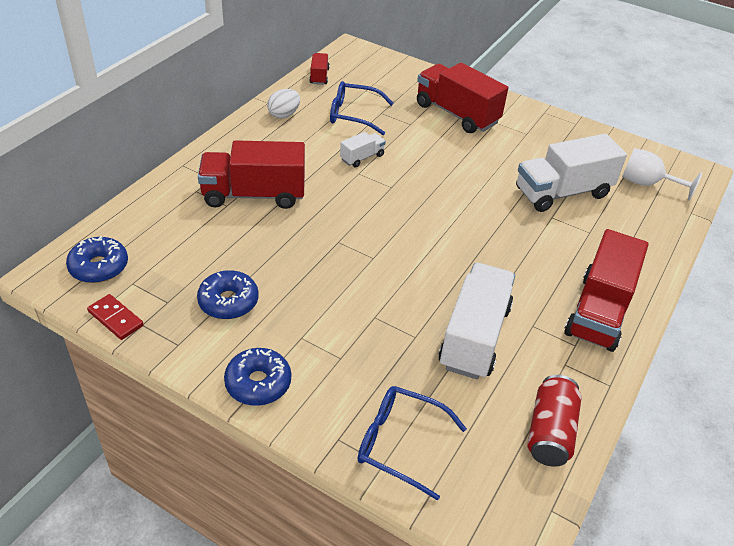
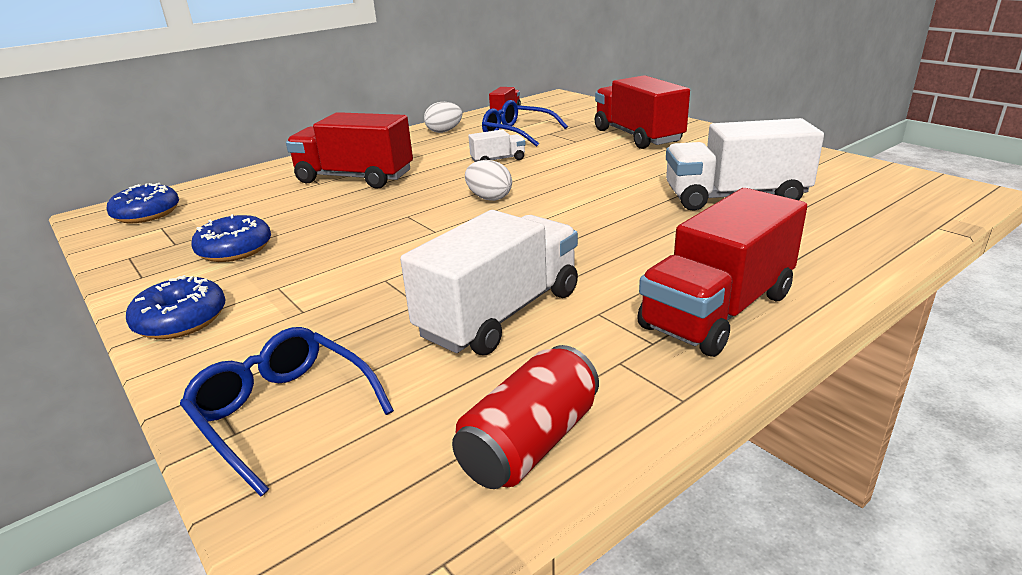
camera: 25 degrees right, 15 degrees down
(116, 318) = (111, 250): red domino -> none
(388, 212) = (489, 198): none -> white egg
(647, 184) = (872, 197): white goblet -> none

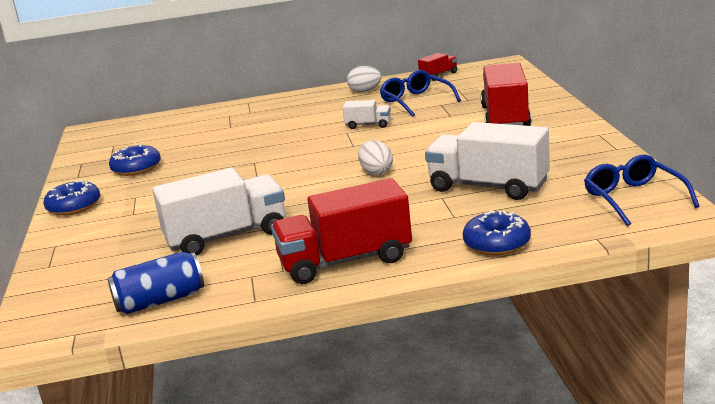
camera: 30 degrees right, 5 degrees down
(147, 214) = (114, 134): blue donut -> blue donut (497, 243)
(283, 413) = (75, 262): blue glasses -> blue glasses (634, 198)
(355, 178) = (256, 126): red truck -> none
(489, 198) = (320, 157): white egg -> white egg (376, 172)
(530, 443) = (160, 301): red can -> blue can

